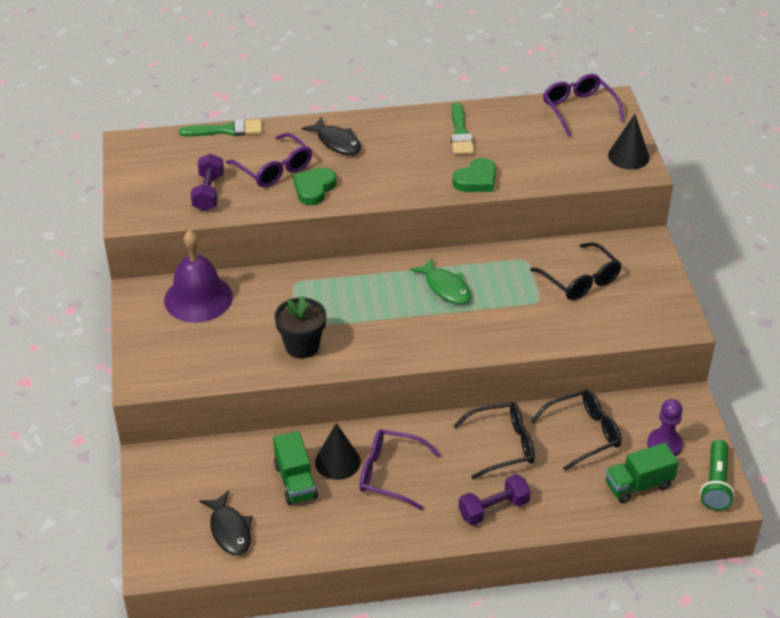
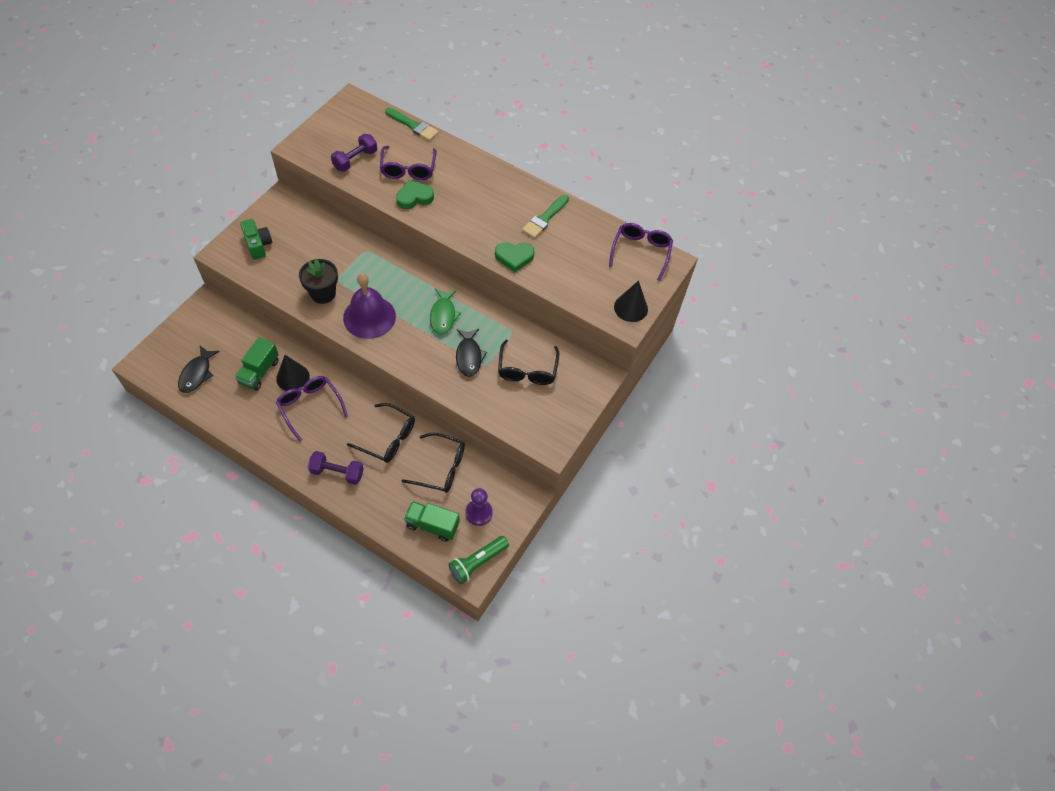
camera: 35 degrees right, 15 degrees up
(171, 348) = (258, 245): none -> green camera
(198, 298) = (306, 224): purple bell -> purple bell (369, 317)
(337, 142) = (464, 175): black fish -> black fish (469, 356)

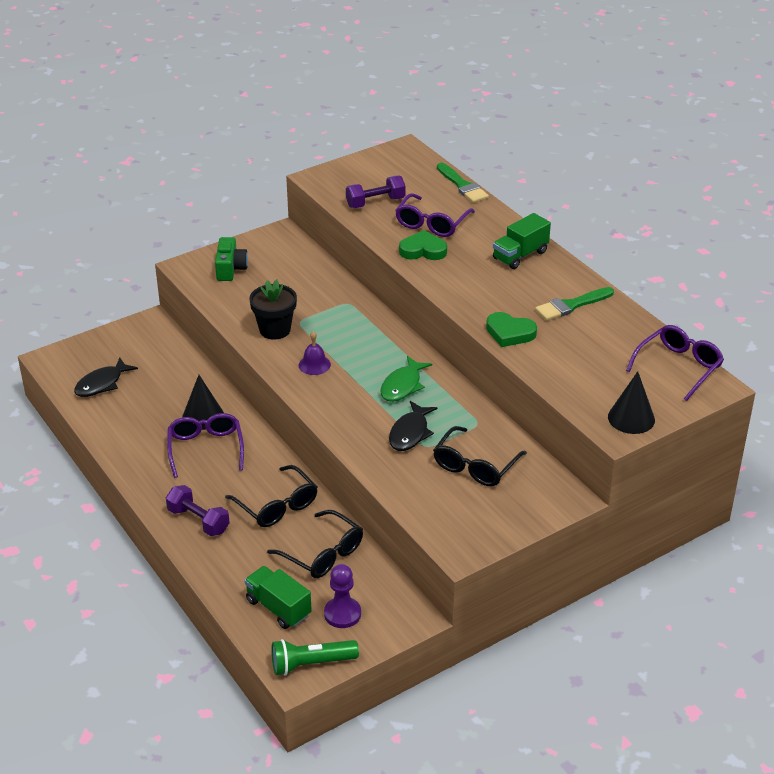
camera: 30 degrees right, 20 degrees down
(259, 372) = (169, 400): green truck -> green truck (520, 255)
(369, 317) = (314, 364): purple bell -> purple bell, size x0.48

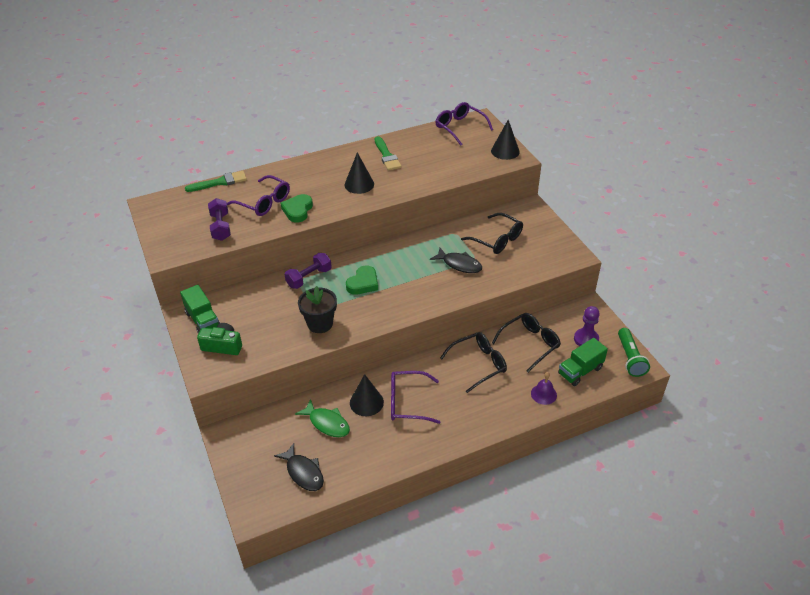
camera: 80 degrees left, 5 degrees up
(198, 521) = (489, 411): purple dumbbell -> purple dumbbell (309, 278)
(314, 364) = (371, 305): purple bell -> purple bell (543, 394)
(402, 386) = (408, 262): green fish -> green fish (327, 423)
(494, 290) = (359, 184): none -> black cone
(510, 333) = (410, 184): green heart -> green heart (363, 283)
(520, 255) = (322, 168): green truck -> green truck (203, 320)

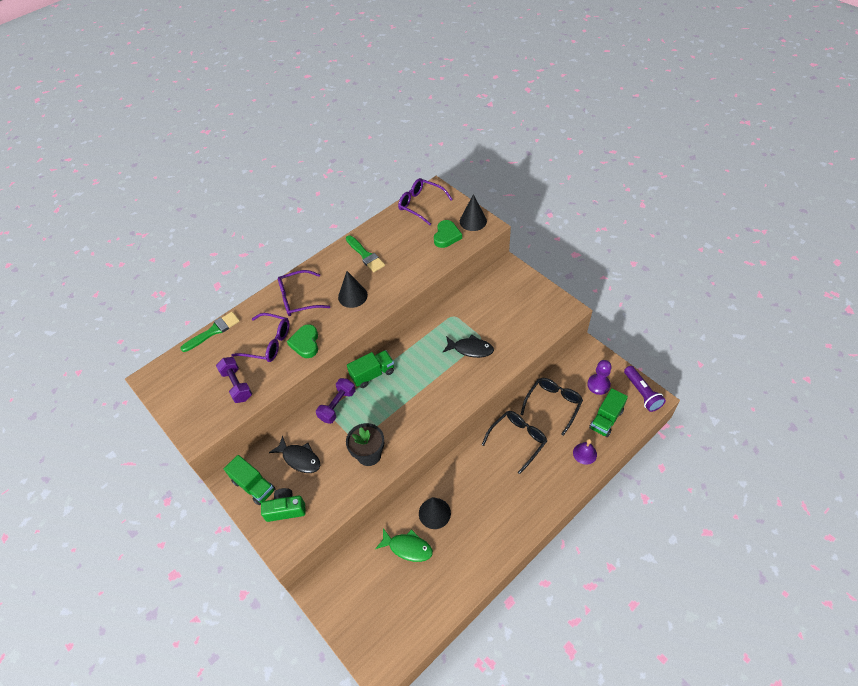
camera: 15 degrees left, 10 degrees up
(303, 472) = (407, 608): black fish -> black fish (300, 458)
(354, 261) = (372, 374): none -> green truck
(363, 283) = (391, 396): green heart -> green heart (446, 236)
(408, 402) = (471, 501): purple glasses -> purple glasses (299, 299)
(496, 239) = (493, 312): black glasses -> none
(630, 358) = (642, 393): green flashlight -> purple flashlight

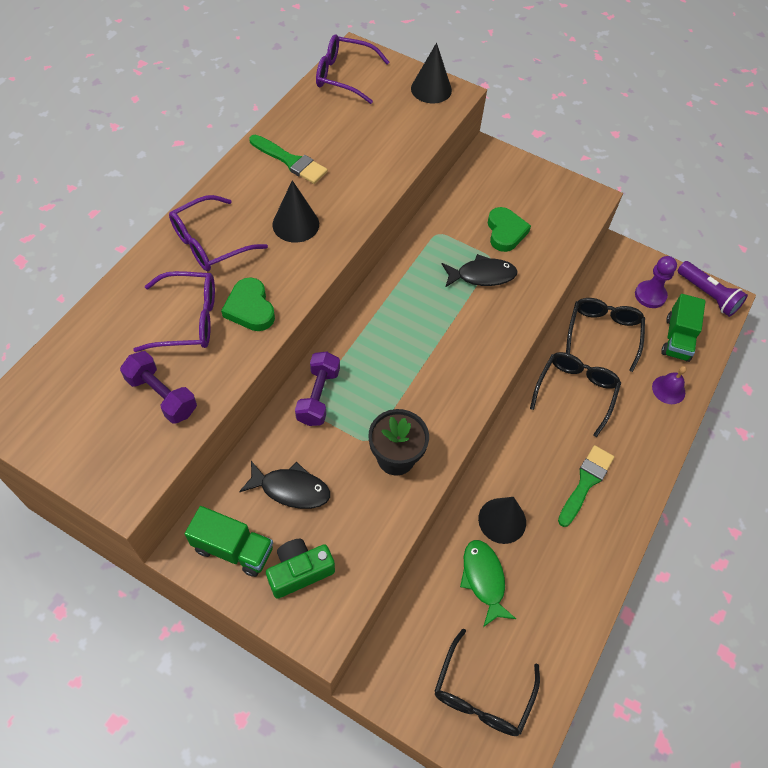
camera: 25 degrees left, 5 degrees up
(213, 331) = (85, 318): green brush -> green brush (585, 482)
(372, 374) = (353, 339): green truck -> none
(379, 618) = (482, 693): none -> black glasses
(408, 547) = (483, 579): green fish -> green fish turned 105 degrees counterclockwise
(446, 236) = (402, 116): green heart -> green heart (505, 232)

